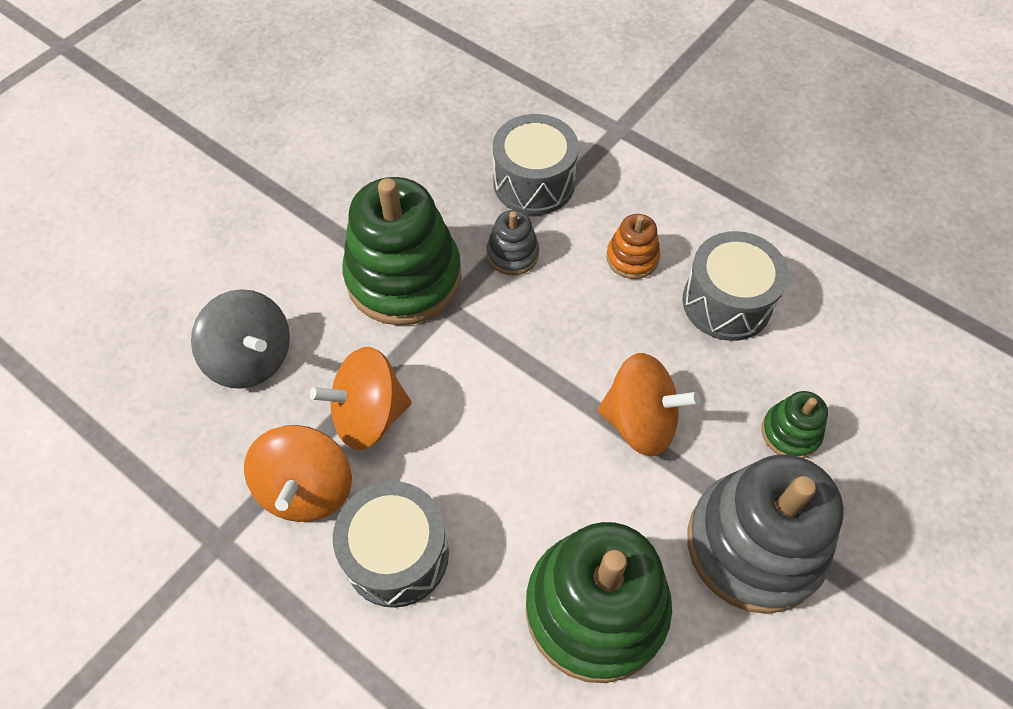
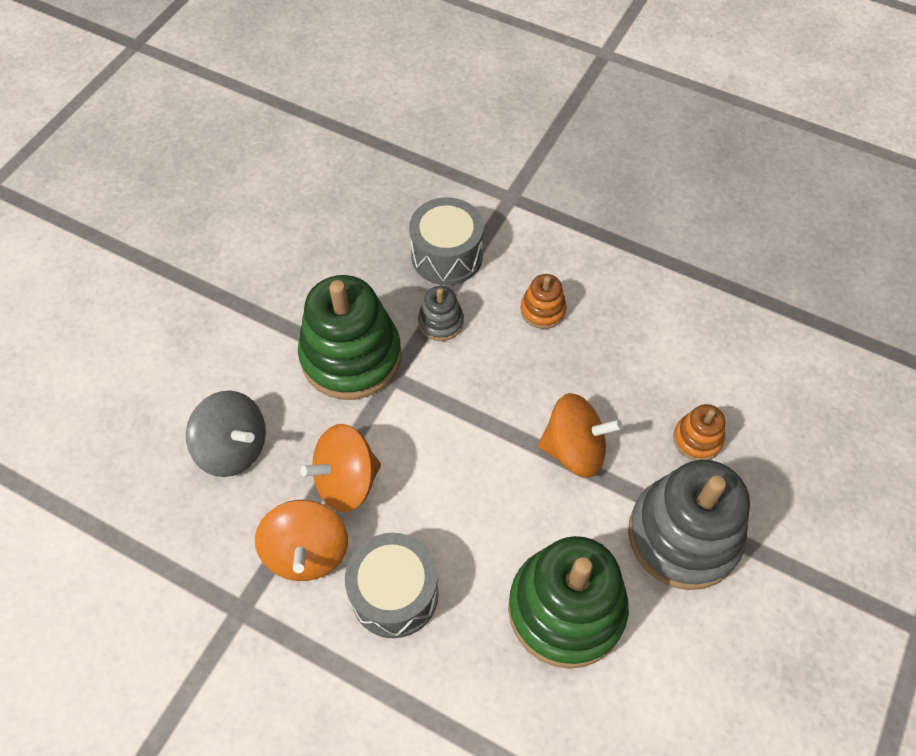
camera: 10 degrees left, 0 degrees up
(727, 302) = (628, 337): grey drum -> none
(790, 432) = (697, 439): green stacking toy -> orange stacking toy

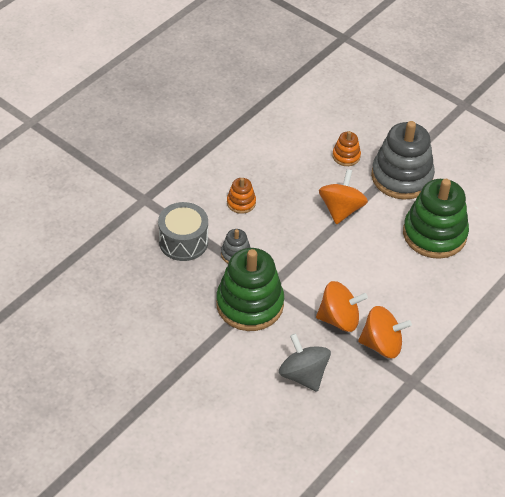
camera: 80 degrees left, 10 degrees down
(233, 448) = (303, 375): grey spinning top -> grey spinning top turned 75 degrees counterclockwise
(346, 481) = (339, 319): orange spinning top -> orange spinning top turned 75 degrees counterclockwise
(394, 594) = (414, 306): grey drum -> none

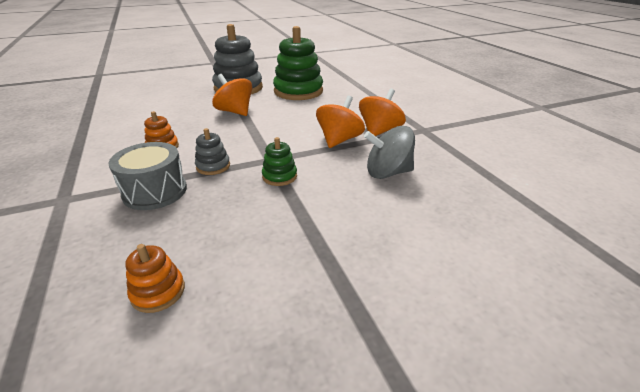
camera: 60 degrees left, 15 degrees down
(250, 304) = (279, 176): green stacking toy -> green stacking toy, size x0.46
(346, 156) = (192, 98): orange stacking toy -> orange stacking toy (158, 292)

